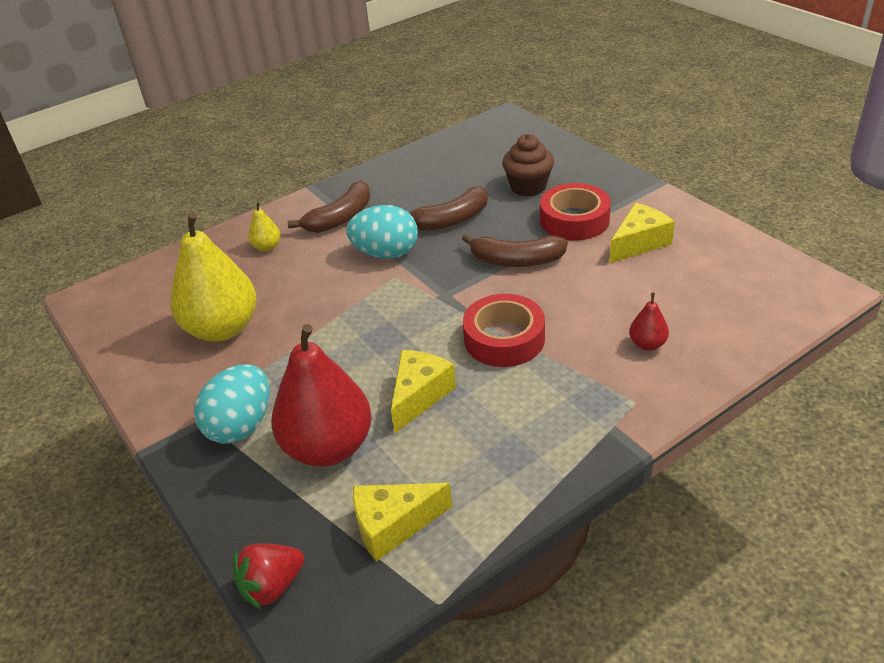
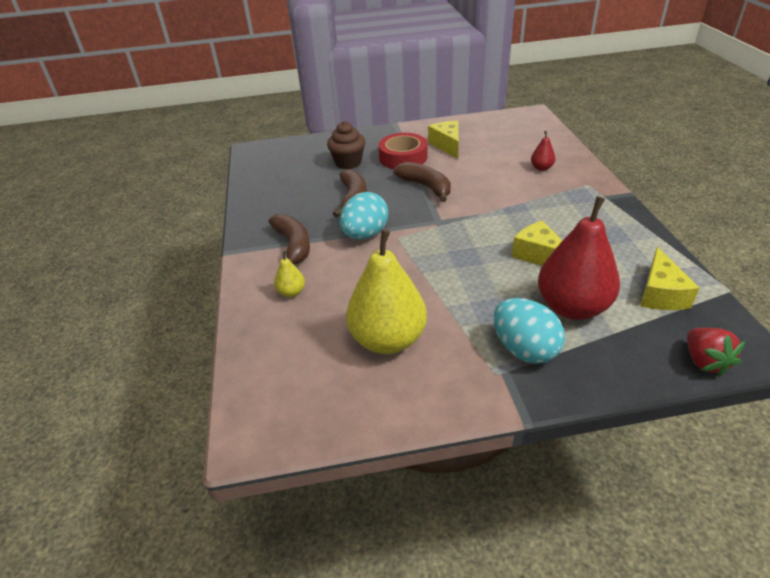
camera: 65 degrees left, 0 degrees up
(504, 339) = (503, 210): red tape -> none
(516, 261) = (426, 187): brown banana -> brown banana turned 75 degrees counterclockwise

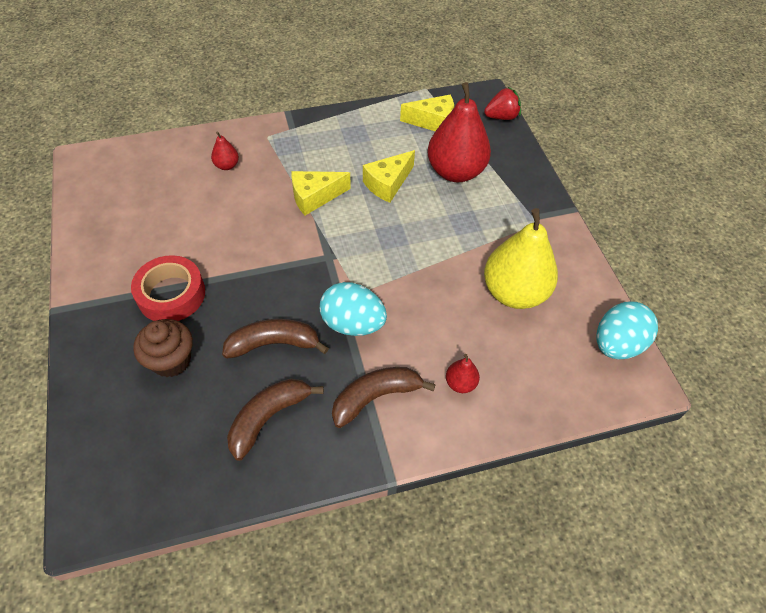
camera: 100 degrees left, 15 degrees up
(291, 292) = (460, 383): yellow pear -> red pear
(426, 187) = (253, 268): brown banana -> brown banana (268, 418)
(447, 145) = (148, 247): yellow cheese -> yellow cheese (315, 197)
(524, 349) = (508, 204): turquoise egg -> turquoise egg (617, 344)

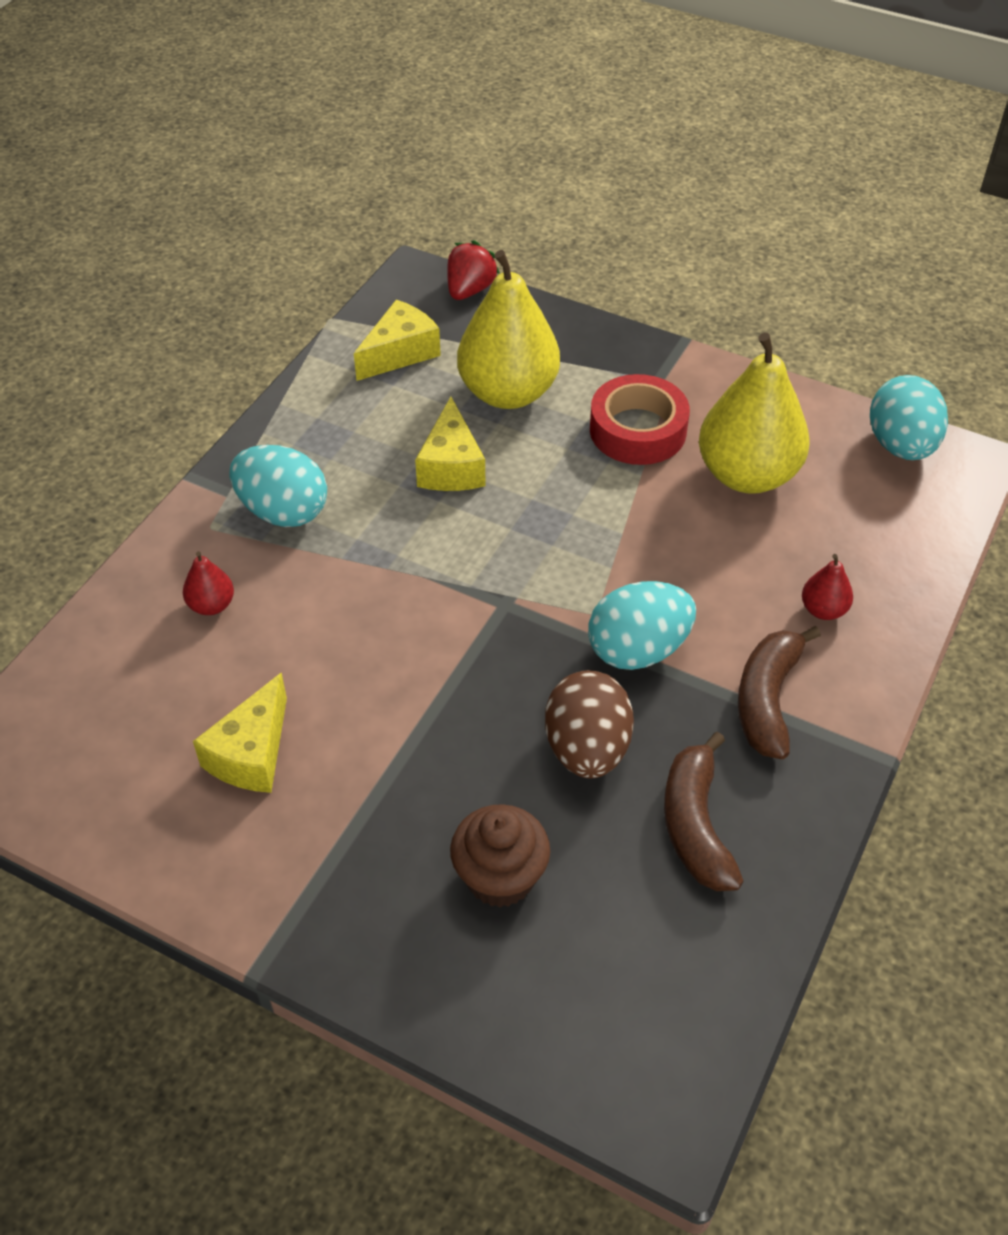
camera: 45 degrees left, 5 degrees down
(171, 294) = (383, 811): red tape -> red tape (638, 430)
(273, 344) = (587, 749): brown banana -> brown egg
(300, 151) = (283, 511): none -> turquoise egg
(315, 197) = (387, 551): yellow cheese -> yellow cheese (251, 753)
(455, 172) = (508, 392): red pear -> yellow pear

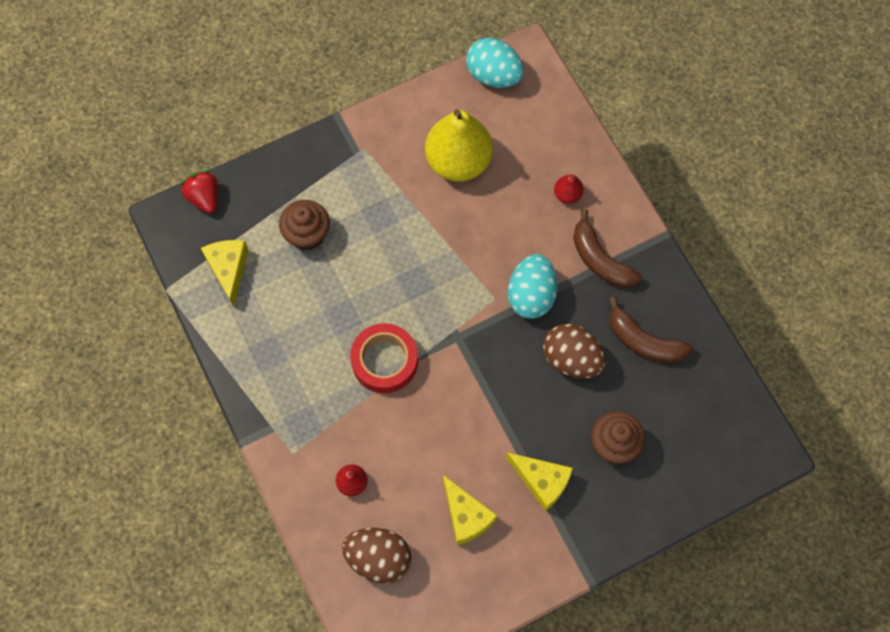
camera: 55 degrees left, 20 degrees up
(122, 688) = (378, 558): none -> brown egg
(283, 511) = (310, 408): turquoise egg -> none
(451, 466) = (341, 300): yellow cheese -> yellow cheese (541, 481)
(508, 392) = (307, 234): yellow pear -> brown cupcake
(638, 430) = (387, 190): red tape -> red tape (384, 361)

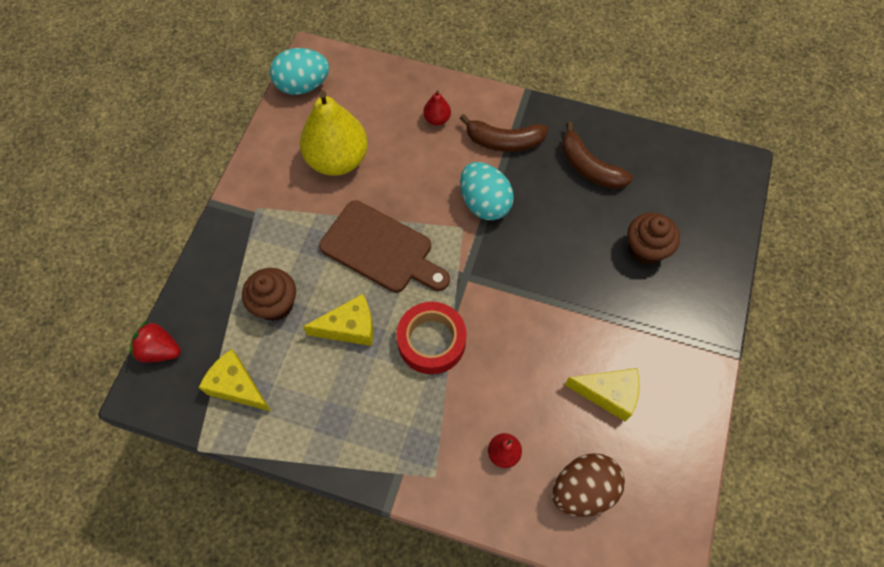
camera: 45 degrees left, 5 degrees down
(418, 261) = (381, 249): none -> brown cutting board
(541, 481) = (629, 319): yellow cheese -> yellow cheese (349, 327)
(571, 359) = (557, 220): brown egg -> none
(644, 341) = (589, 167): brown banana -> brown banana turned 60 degrees clockwise

